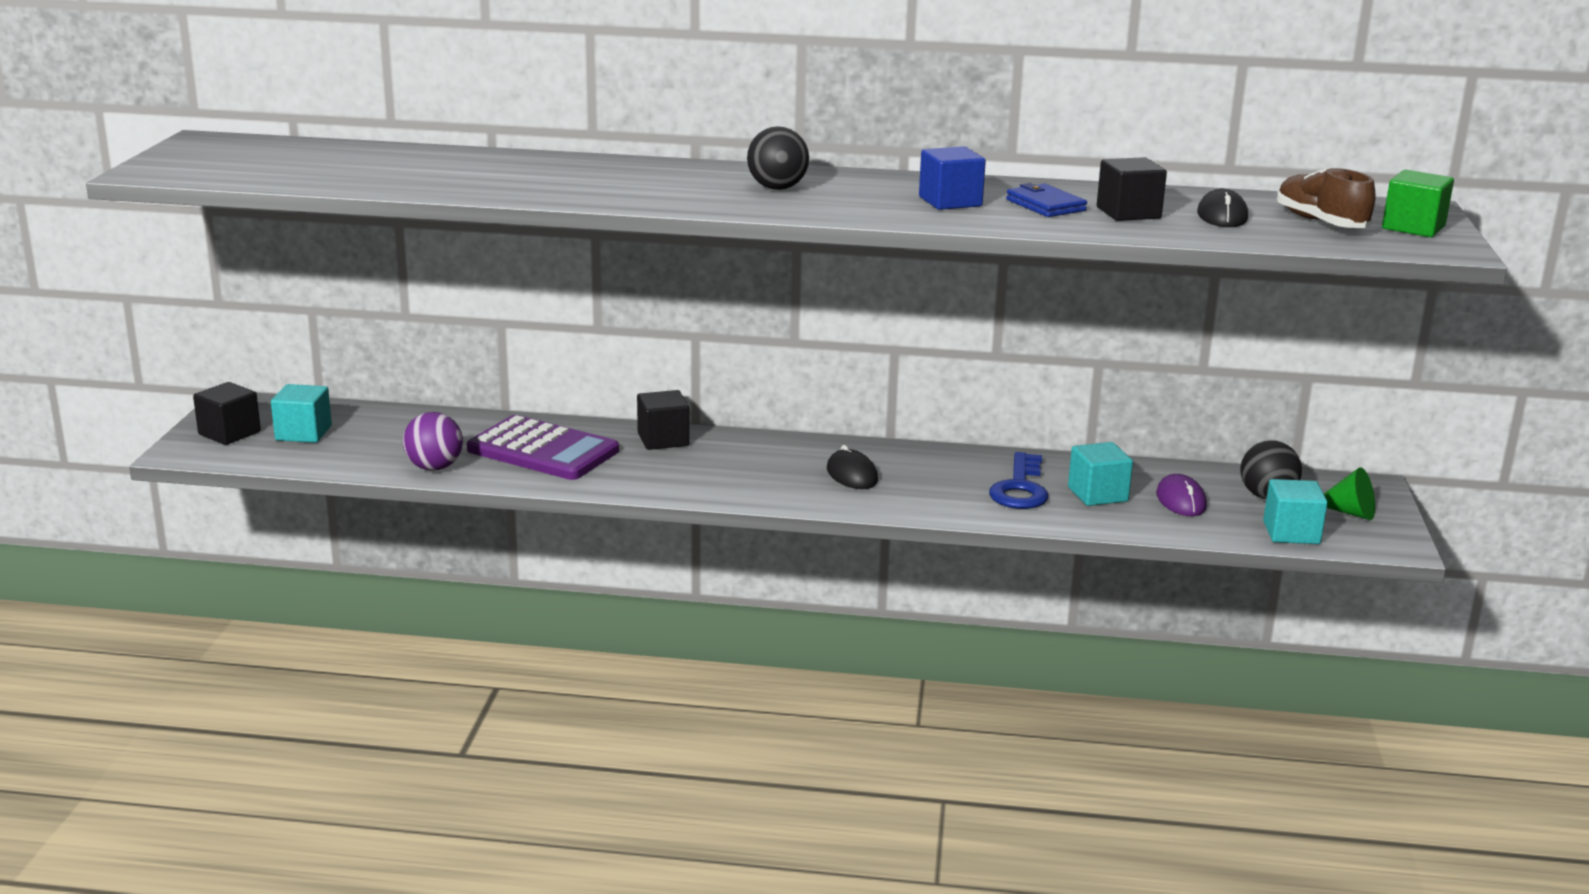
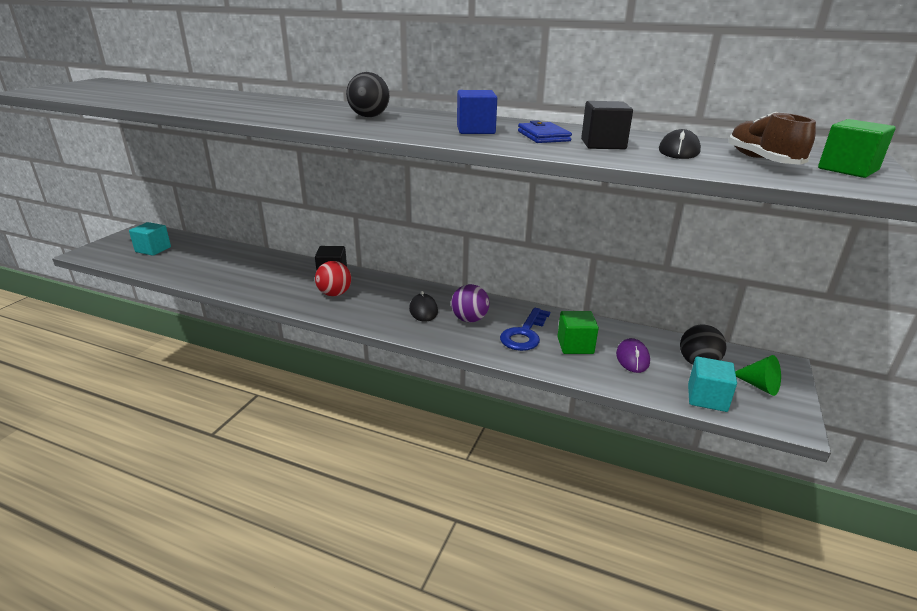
camera: 15 degrees right, 5 degrees up
(229, 433) = (119, 245): black cube -> none
(434, 467) = (195, 277): purple ball -> purple ball (469, 319)
(543, 450) = (261, 273): purple calculator -> none
(694, 467) = (334, 294): none -> red ball
(1097, 494) = (575, 345): turquoise cube -> green cube

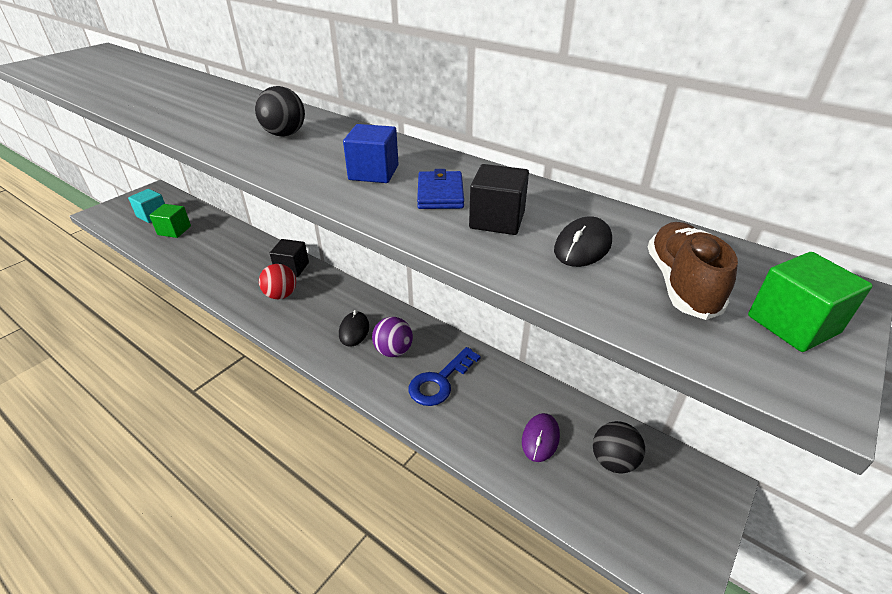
camera: 15 degrees right, 10 degrees up
(575, 345) = (486, 408): green cube -> green cube (174, 230)
(707, 398) = (597, 517): turquoise cube -> none
(759, 386) = (670, 511): green cone -> none

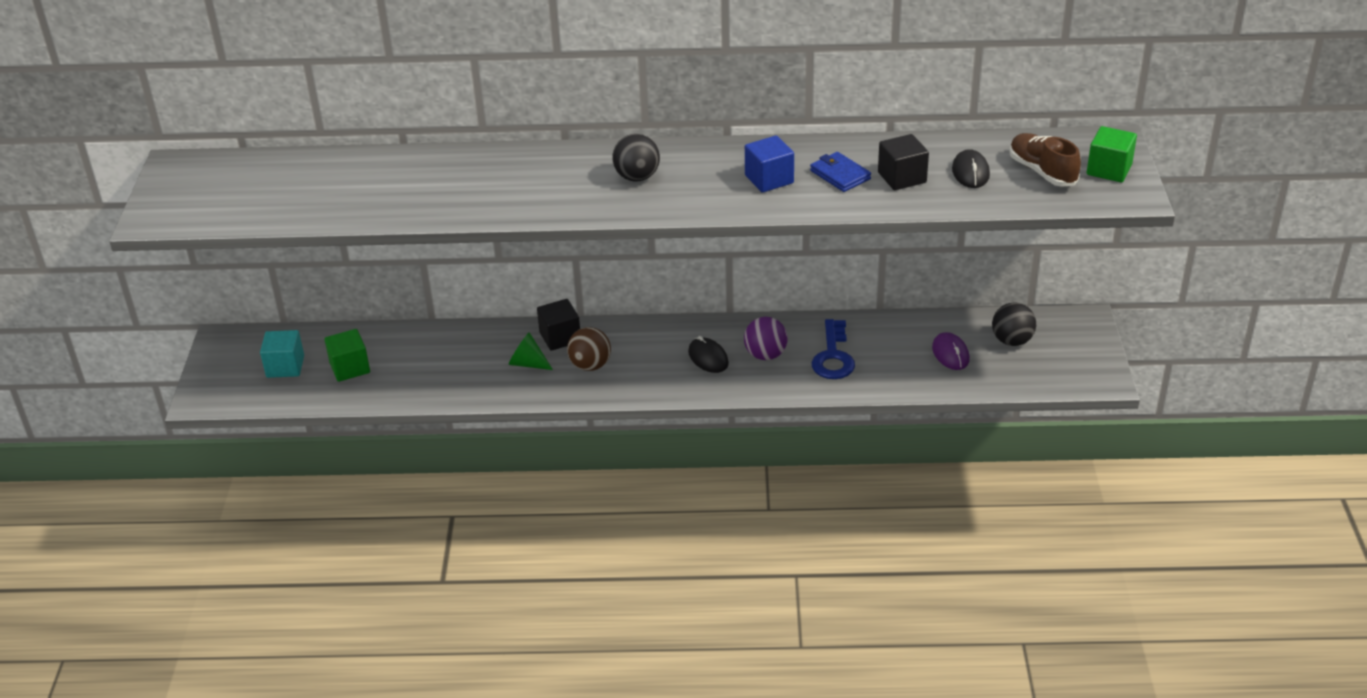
camera: 35 degrees left, 0 degrees up
(252, 274) = (528, 363): none -> green cone
(281, 295) = (590, 365): red ball -> brown ball

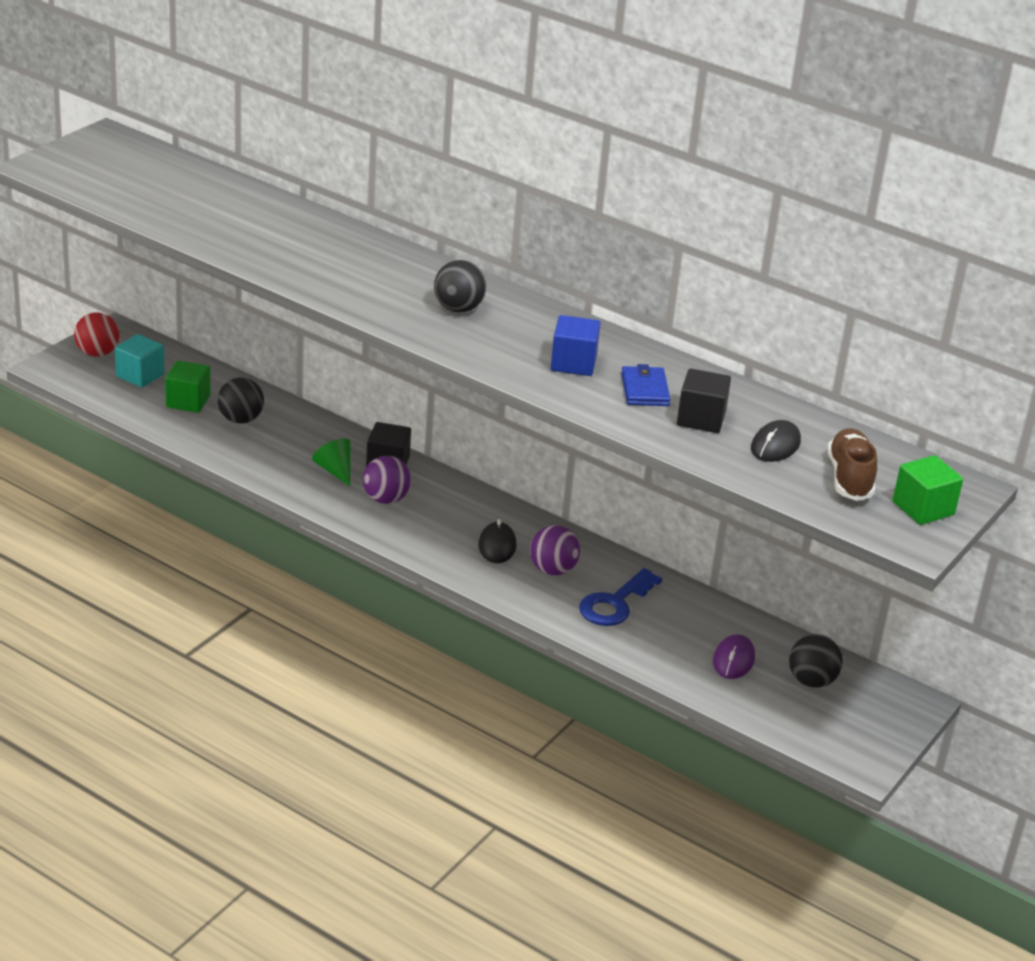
camera: 30 degrees right, 5 degrees down
(227, 366) = (97, 353): none -> red ball
(409, 361) = (240, 419): none -> black ball
(590, 365) = (386, 499): brown ball -> purple ball

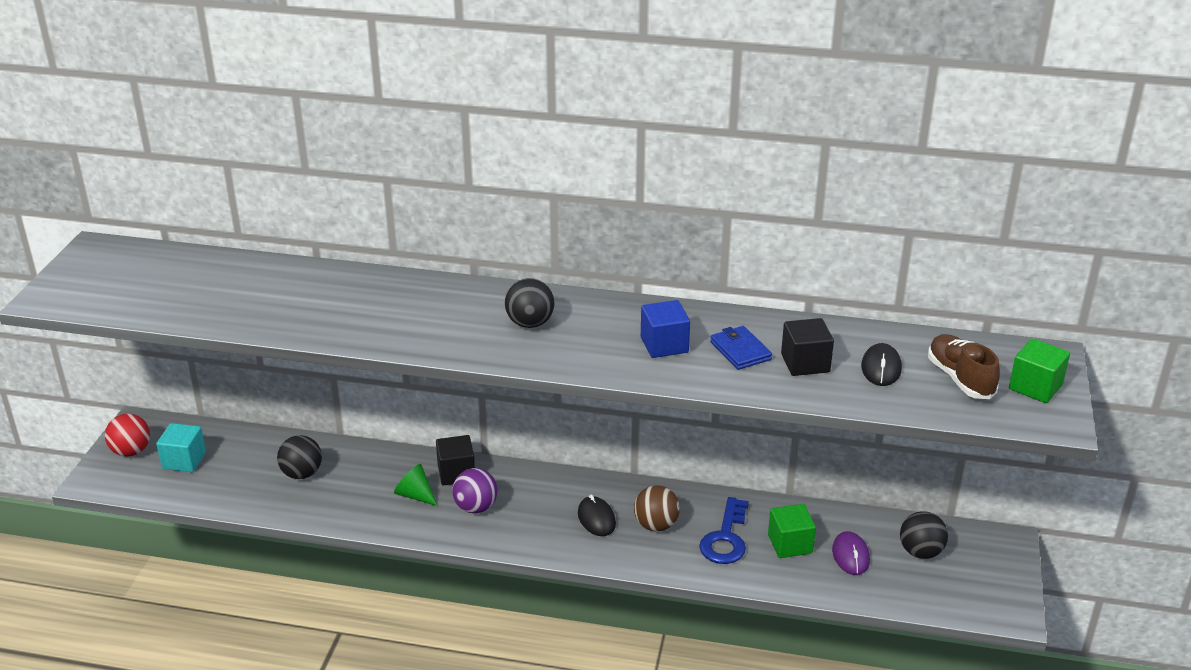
camera: 20 degrees left, 0 degrees up
(188, 401) = (243, 472): green cube -> green cube (790, 544)
(552, 570) = (656, 525): purple ball -> brown ball

